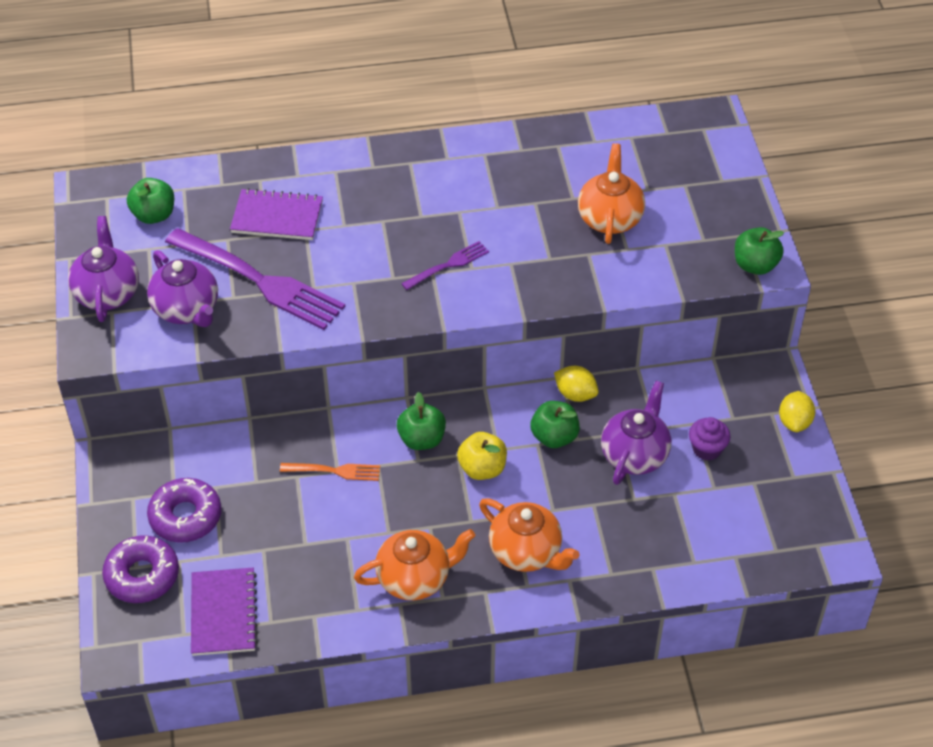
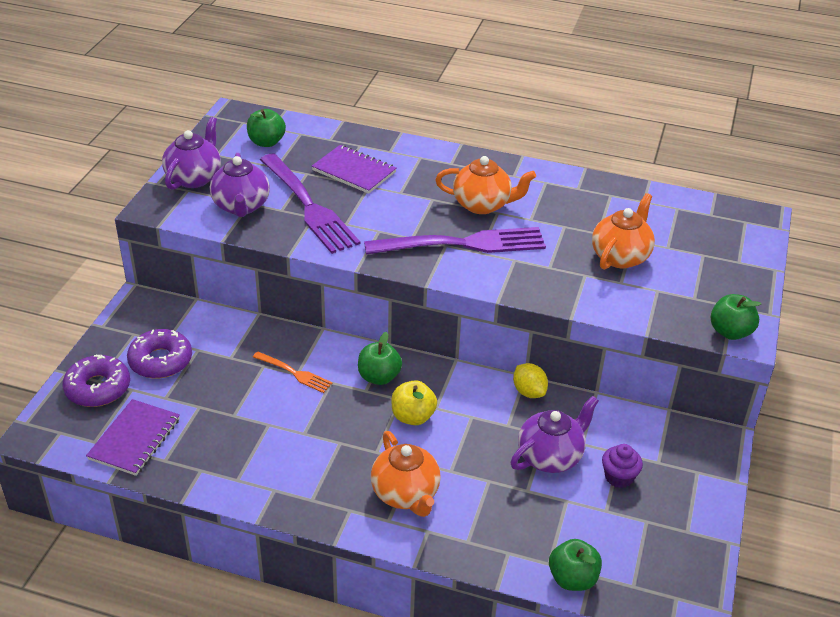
camera: 25 degrees right, 10 degrees down
(415, 578) = (300, 475): orange teapot -> orange teapot (482, 205)
(448, 265) = (461, 244): purple fork -> purple fork, size x2.08
(554, 437) = (489, 416): green apple -> green apple (572, 579)
(794, 422) = (715, 487): yellow lemon -> none

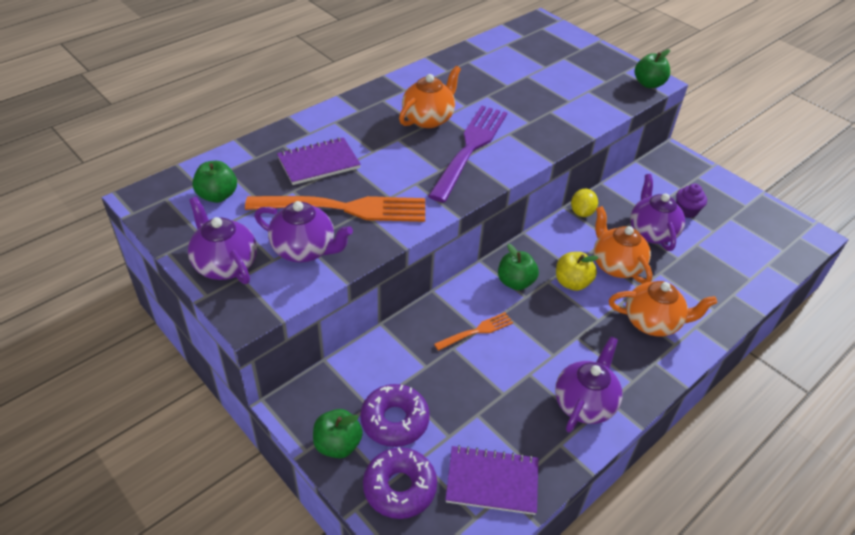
camera: 60 degrees left, 5 degrees up
(134, 439) = (492, 481): purple notebook -> purple notebook turned 45 degrees counterclockwise
(259, 472) = (584, 403): none -> purple teapot
(308, 205) = (343, 208): purple fork -> orange fork
(529, 392) = (581, 212): yellow lemon -> yellow lemon turned 75 degrees counterclockwise
(572, 579) = (768, 274): green apple -> green apple (338, 444)
(620, 256) = (541, 88): orange teapot -> orange teapot (616, 265)

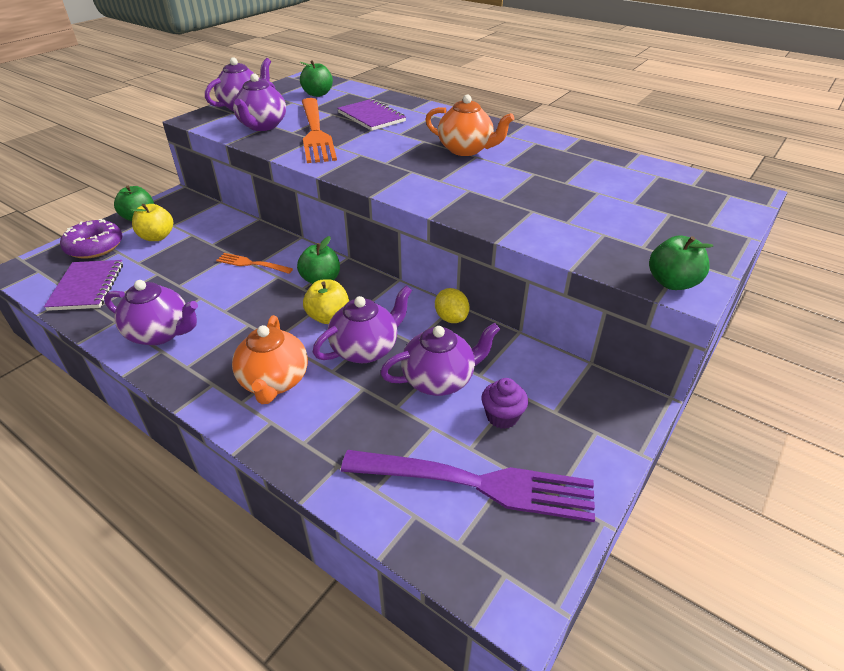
camera: 80 degrees right, 5 degrees down
(394, 420) = (157, 237): purple donut -> yellow apple
(470, 149) = (426, 172): purple fork -> purple fork (475, 484)
(476, 331) = (252, 264): orange fork -> orange fork turned 150 degrees clockwise
(581, 212) = (451, 318): yellow lemon -> yellow lemon turned 60 degrees clockwise
(616, 265) = (365, 349): orange teapot -> purple teapot

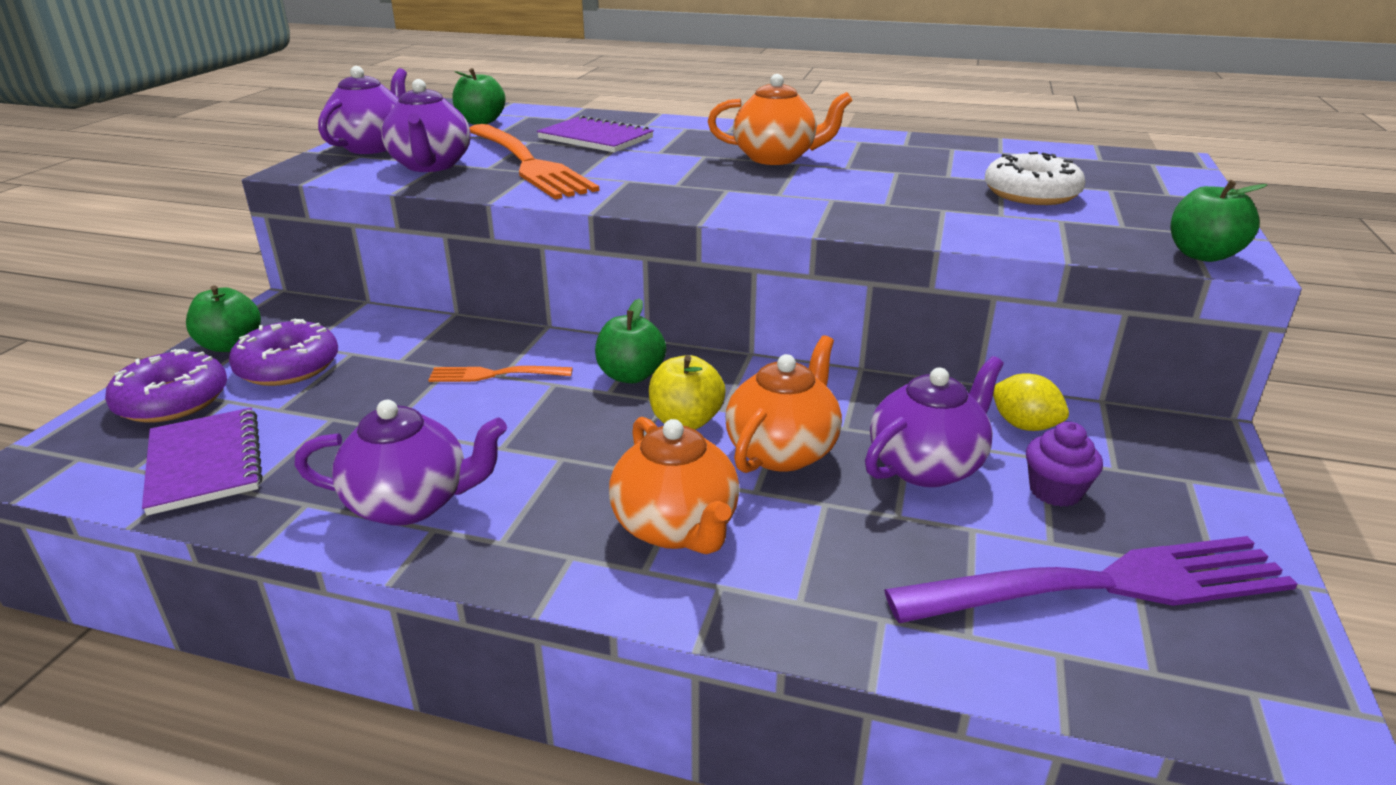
camera: 20 degrees left, 10 degrees down
(157, 237) = (288, 366): yellow apple -> purple donut
(365, 349) = (782, 451): purple teapot -> orange teapot
(451, 318) = (871, 386): yellow lemon -> yellow lemon (1024, 425)
(606, 208) = (1031, 194): none -> white donut

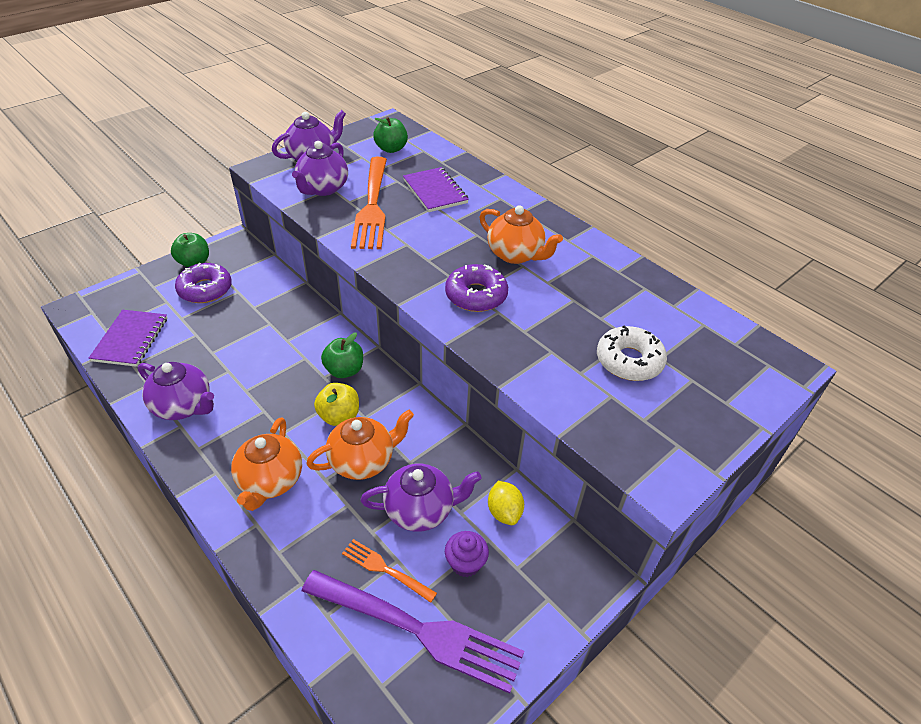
camera: 30 degrees right, 15 degrees up
(172, 400) = (147, 291): purple donut -> purple donut (476, 295)
(496, 374) = (285, 338): orange fork -> orange fork (386, 569)
(1202, 255) = (652, 472): green apple -> none

